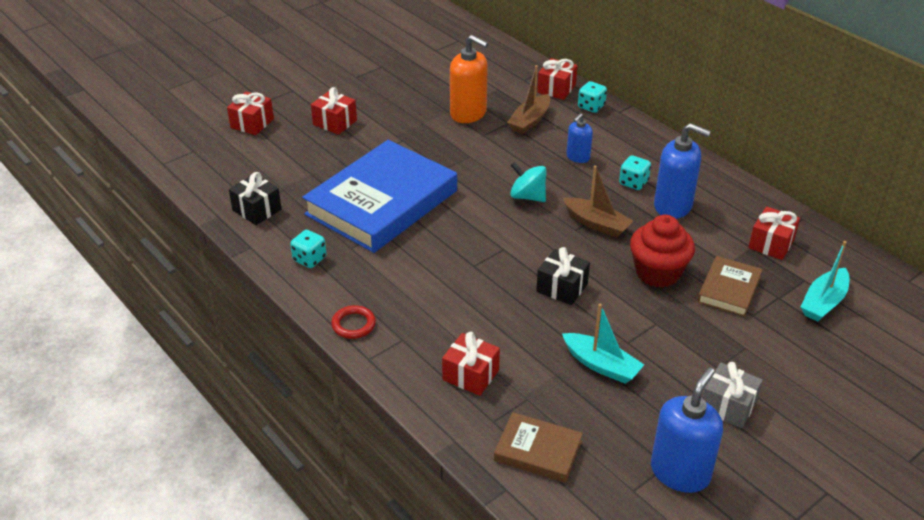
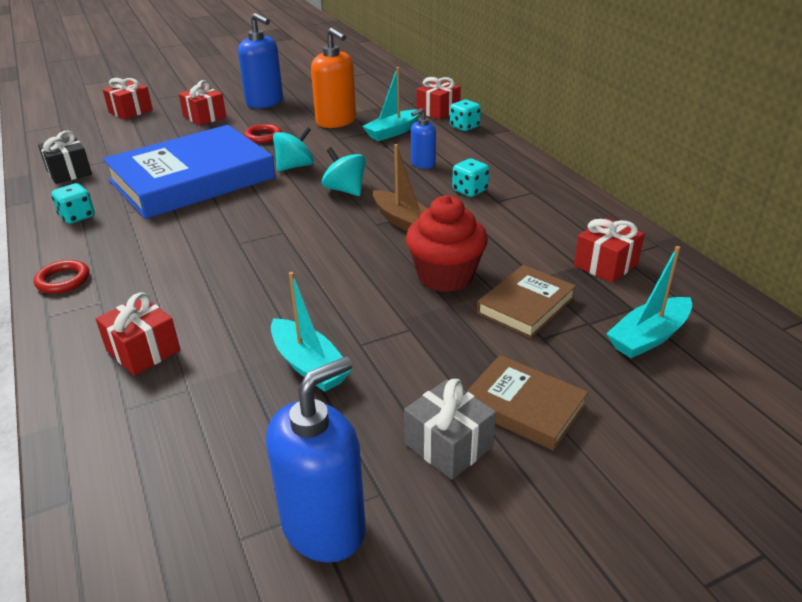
camera: 15 degrees right, 5 degrees down
(411, 141) = (263, 136): none -> red ring
(466, 175) = (295, 166): none -> turquoise spinning top
(530, 121) = (393, 132): brown boat -> turquoise boat
(538, 451) = (150, 457): brown book -> brown book (524, 406)
(562, 288) = (321, 276): black gift -> none
(673, 206) = (503, 216): blue soap dispenser -> blue soap dispenser (265, 102)

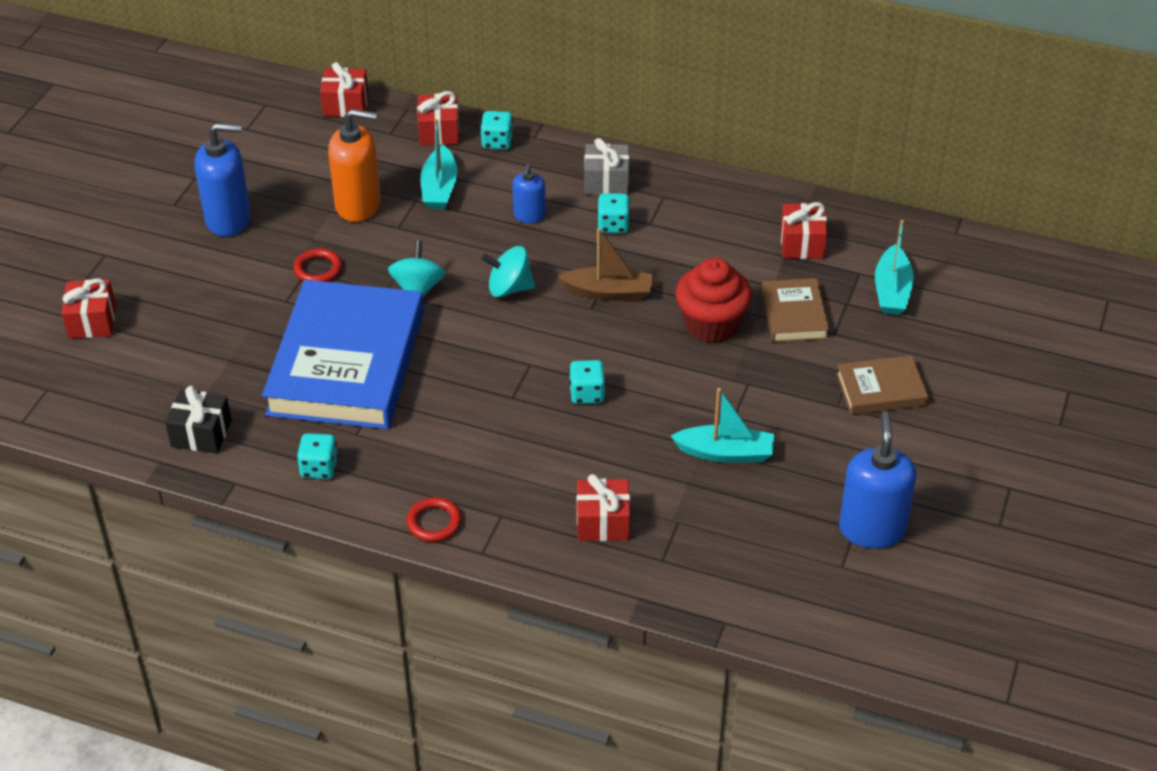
camera: 45 degrees left, 10 degrees up
(204, 117) = (200, 279): red gift -> red gift (345, 105)
(285, 267) = (587, 394): none -> turquoise dice
(448, 445) = (872, 442): grey gift -> grey gift (606, 182)

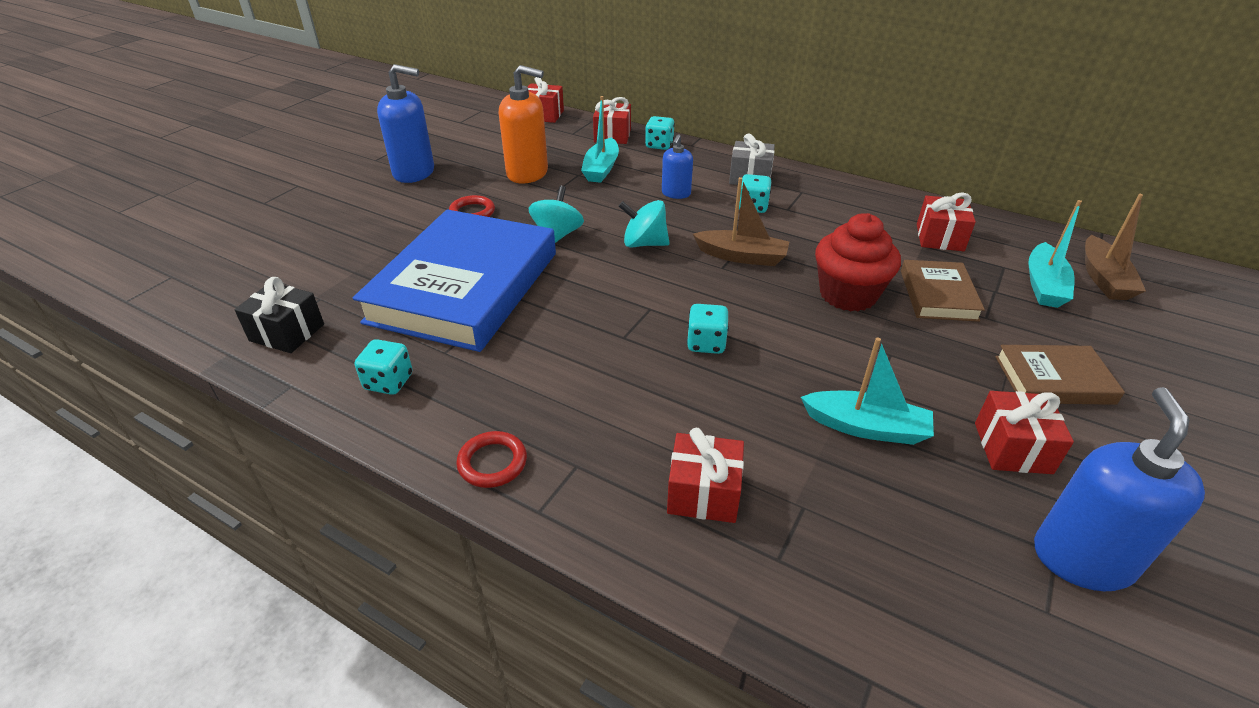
camera: 10 degrees right, 5 degrees down
(92, 321) = (252, 229): red gift -> red gift (1012, 448)
(948, 276) = (1103, 278): none -> brown boat

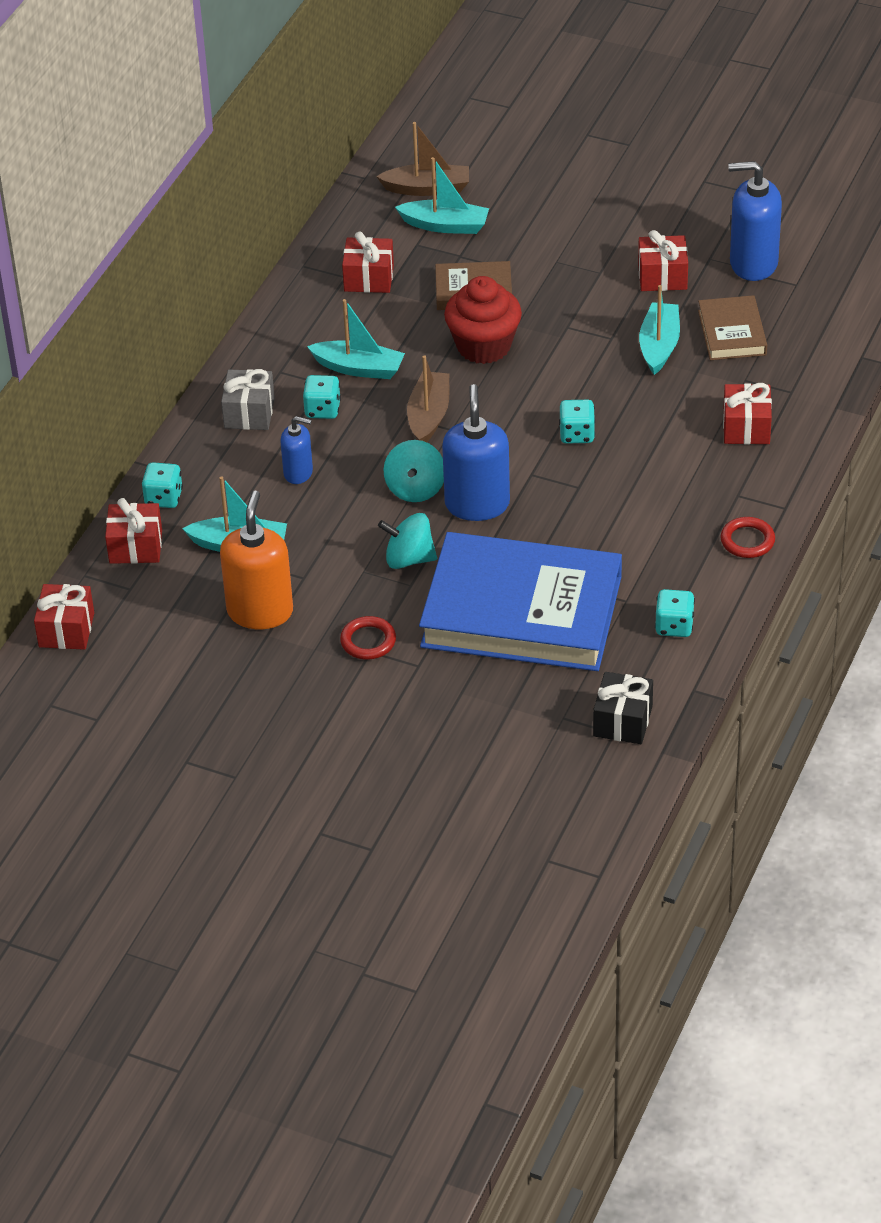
camera: 95 degrees left, 5 degrees up
(414, 172) = (270, 724): blue soap dispenser -> blue soap dispenser (477, 504)
(808, 226) = (359, 368): none -> turquoise boat
(1053, 380) = (580, 244): brown book -> brown book (732, 333)

